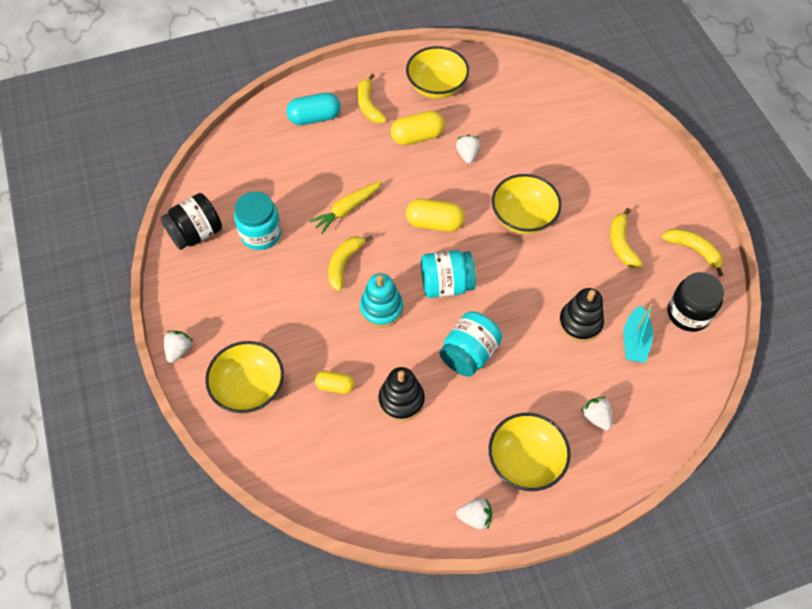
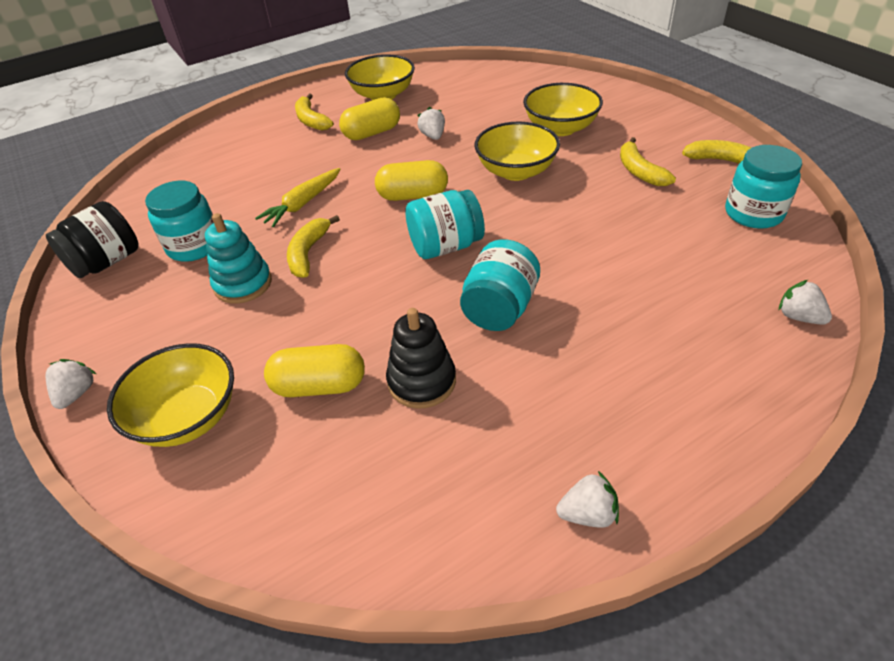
camera: 10 degrees left, 15 degrees down
(314, 118) = (251, 139): turquoise capsule -> none
(335, 386) = (319, 386): yellow capsule -> yellow capsule, size x1.63
(381, 308) = (367, 286): turquoise stacking toy -> turquoise stacking toy (243, 284)
(525, 460) = (630, 415): yellow bowl -> yellow bowl (560, 128)
(580, 323) = (629, 248): black stacking toy -> none
(596, 417) = (702, 340): white strawberry -> white strawberry (798, 317)
(634, 341) = (706, 251): turquoise boat -> none
(688, 313) = (753, 213): black jar -> turquoise jar

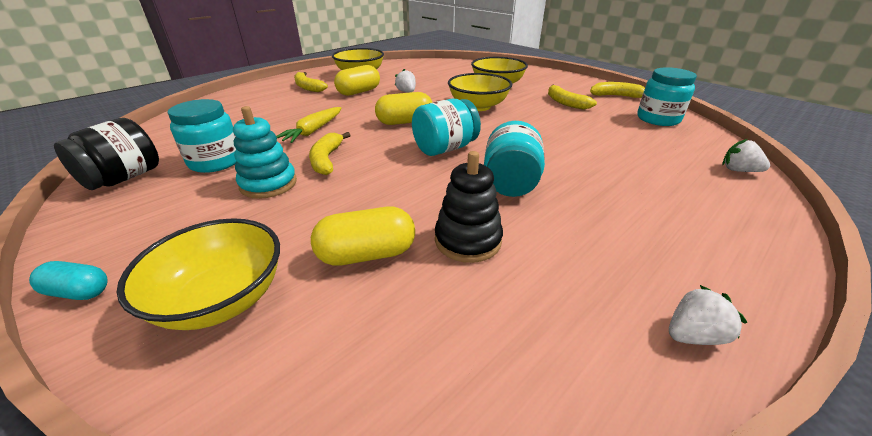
camera: 15 degrees left, 10 degrees down
(77, 393) = (79, 292): white strawberry -> turquoise capsule

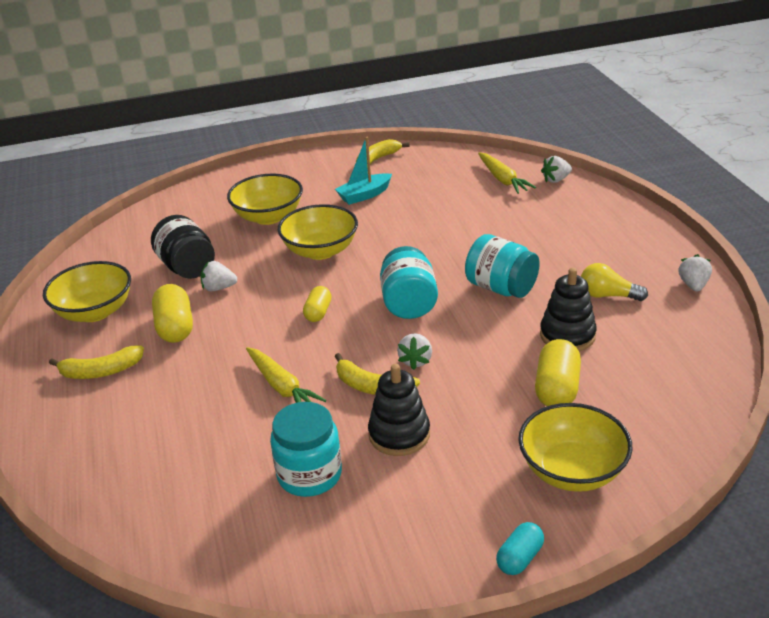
camera: 60 degrees left, 0 degrees up
(124, 178) = (296, 556): black jar -> black jar (187, 267)
(268, 184) = (399, 434): turquoise stacking toy -> black stacking toy
(370, 168) = (415, 360): none -> white strawberry
(405, 122) = (318, 312): yellow capsule -> yellow capsule, size x0.61
(565, 103) = (364, 195): yellow banana -> turquoise boat
(572, 253) = (607, 295): none -> yellow light bulb
(658, 119) = (447, 166): turquoise jar -> none
(685, 145) = (503, 179): none -> yellow carrot

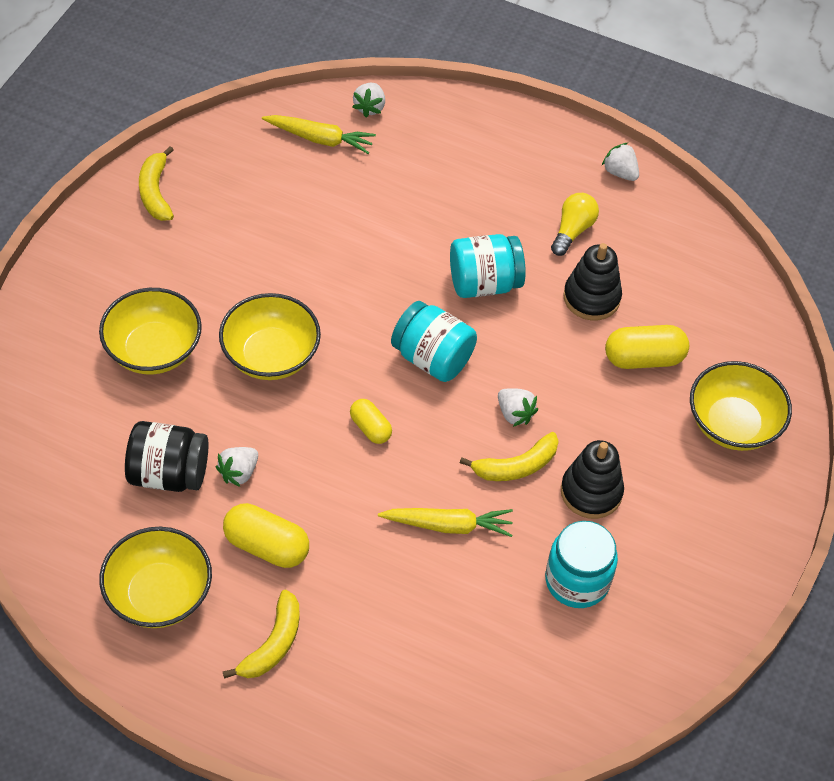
camera: 55 degrees left, 20 degrees up
(364, 195) = (212, 252): turquoise boat -> none
(519, 558) = (779, 520): turquoise capsule -> none
(557, 389) = (644, 358): yellow capsule -> yellow capsule turned 60 degrees counterclockwise
(607, 295) = (572, 230): yellow light bulb -> yellow light bulb turned 150 degrees clockwise

